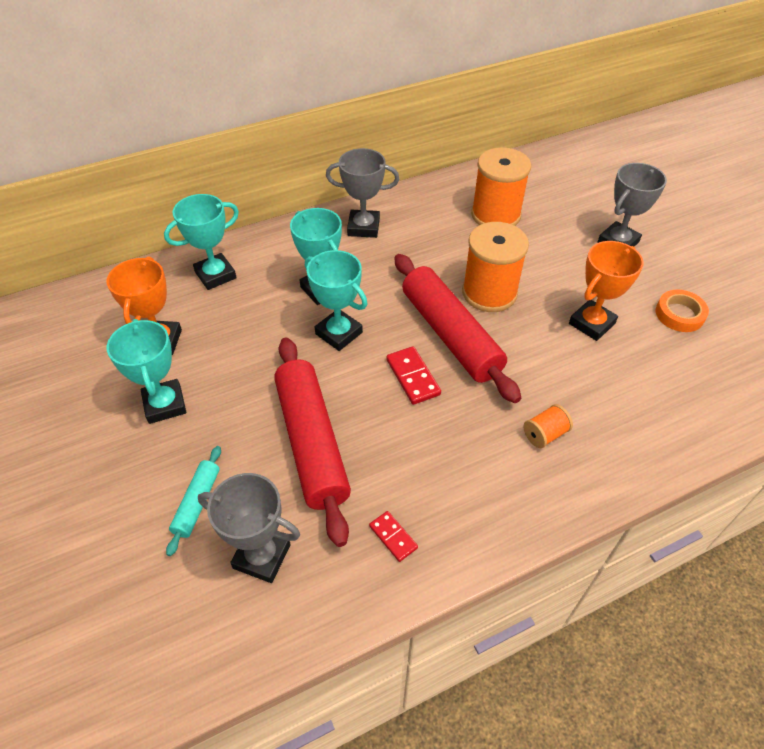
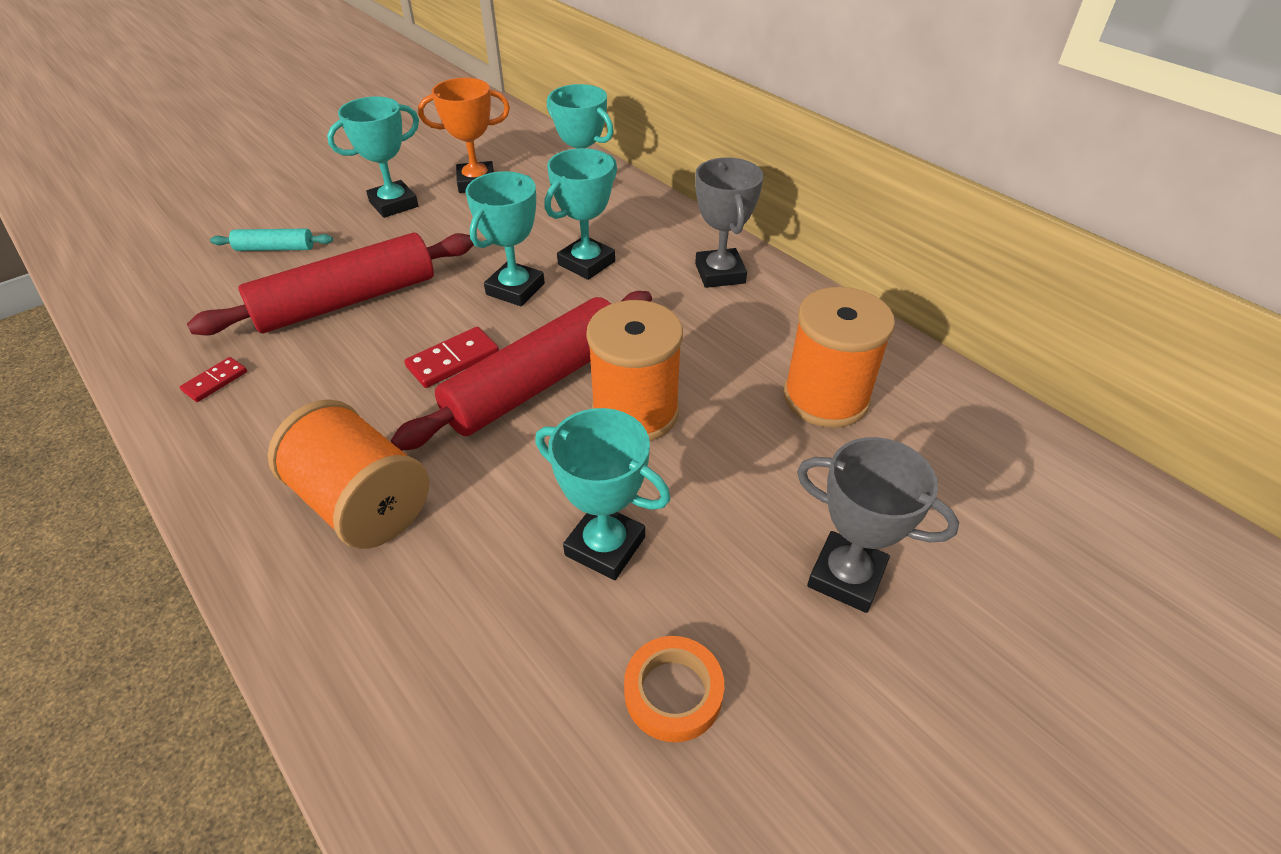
camera: 75 degrees right, 5 degrees down
(262, 556) = (208, 298): grey trophy -> none
(545, 434) = (362, 503): orange spool -> orange spool, size x2.16
(591, 323) = (605, 546): orange trophy -> turquoise trophy

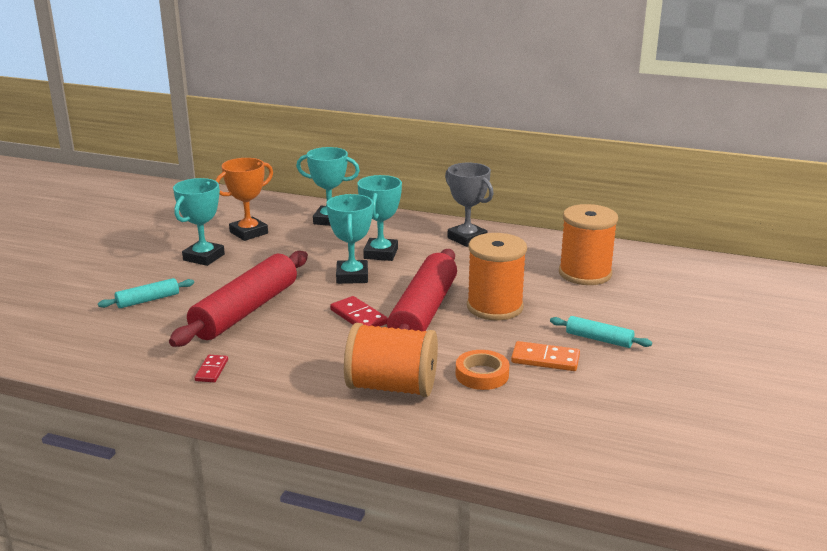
camera: 30 degrees left, 20 degrees down
(453, 360) = (359, 317): red domino -> red domino turned 60 degrees counterclockwise
(605, 546) = (545, 359): turquoise trophy -> orange domino
(673, 692) = (638, 393): orange tape -> orange tape (482, 374)
(722, 541) = (599, 339): none -> turquoise rolling pin
(846, 576) = (667, 332): grey trophy -> none

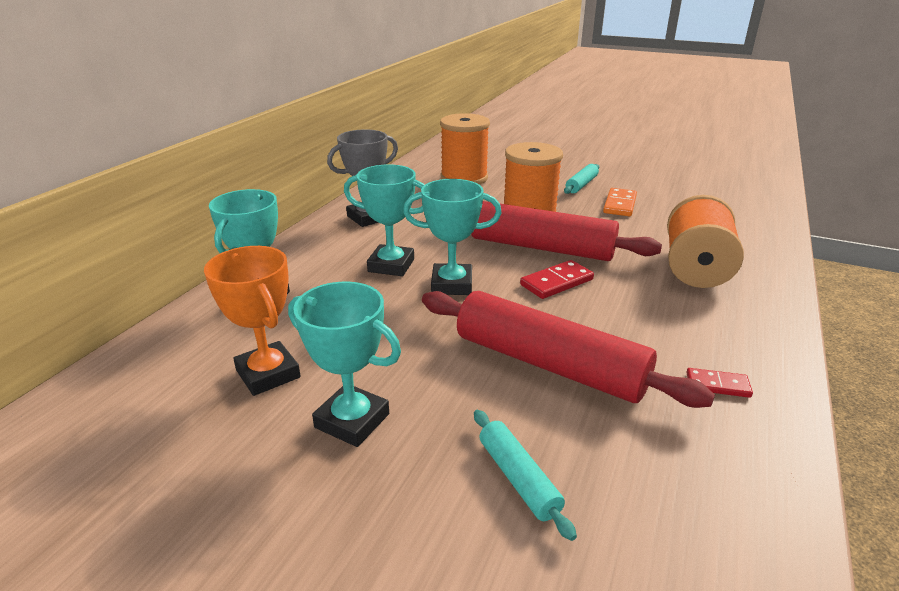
camera: 85 degrees left, 5 degrees up
(482, 374) = (655, 229): orange tape -> none

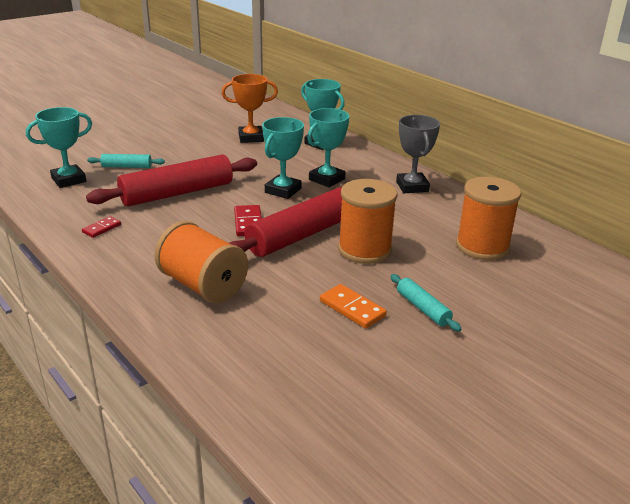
camera: 115 degrees right, 0 degrees up
(352, 421) = (199, 147): turquoise trophy -> turquoise trophy (69, 180)

